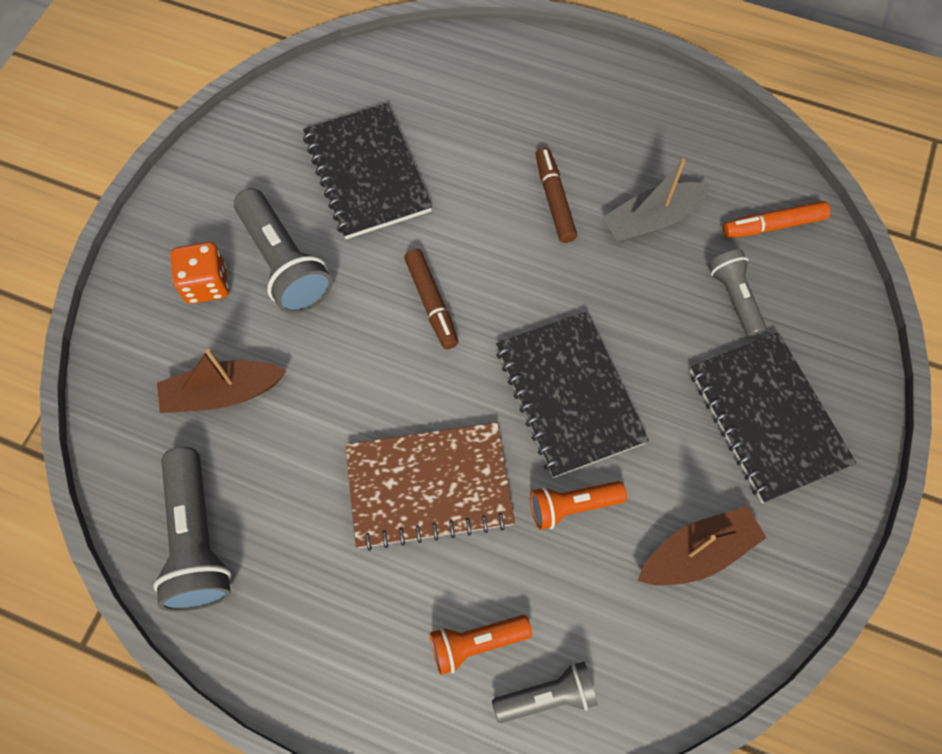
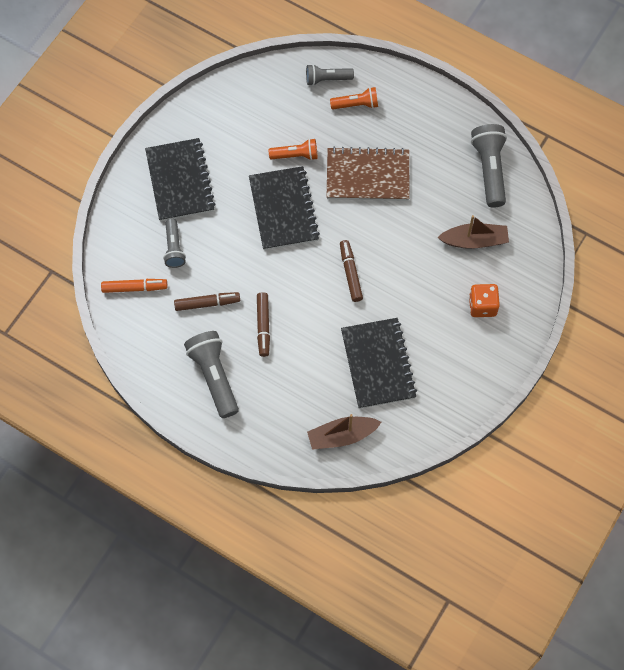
camera: 170 degrees left, 0 degrees up
(284, 263) = (435, 311): grey flashlight -> grey flashlight (214, 377)
(652, 220) = (207, 303): grey boat -> brown marker
(697, 552) = (238, 125): brown boat -> brown boat (342, 436)

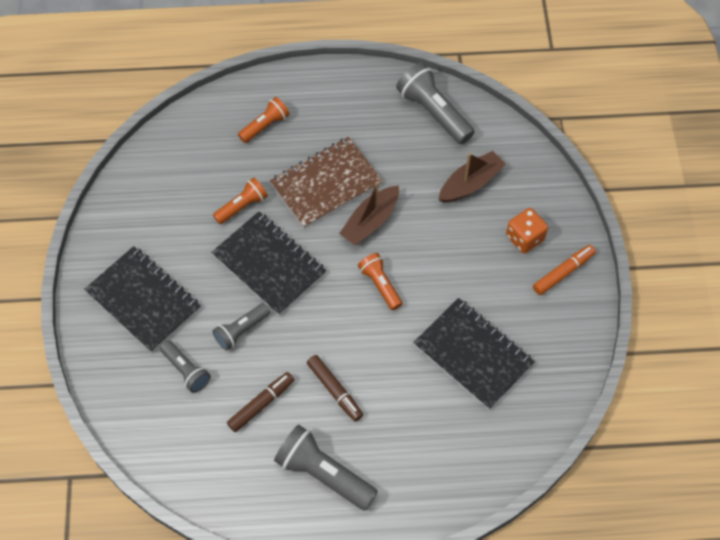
camera: 35 degrees left, 5 degrees down
(134, 288) = (173, 437): orange marker -> orange marker (563, 273)
(327, 79) = (219, 118): grey flashlight -> grey flashlight (241, 330)
(342, 436) = (493, 447): brown boat -> brown boat (370, 221)
(350, 273) = (380, 285): brown marker -> orange flashlight

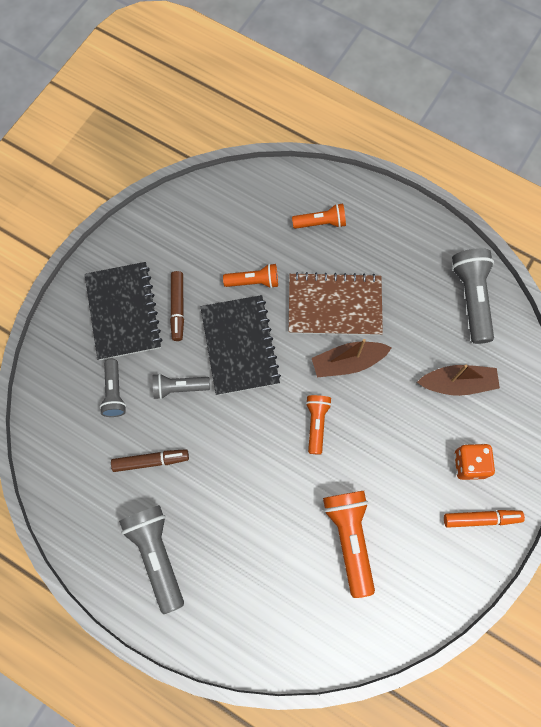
camera: 35 degrees right, 10 degrees up
(334, 390) = (215, 490): brown marker -> brown marker (178, 307)
(473, 354) = (349, 538): black notebook -> orange flashlight

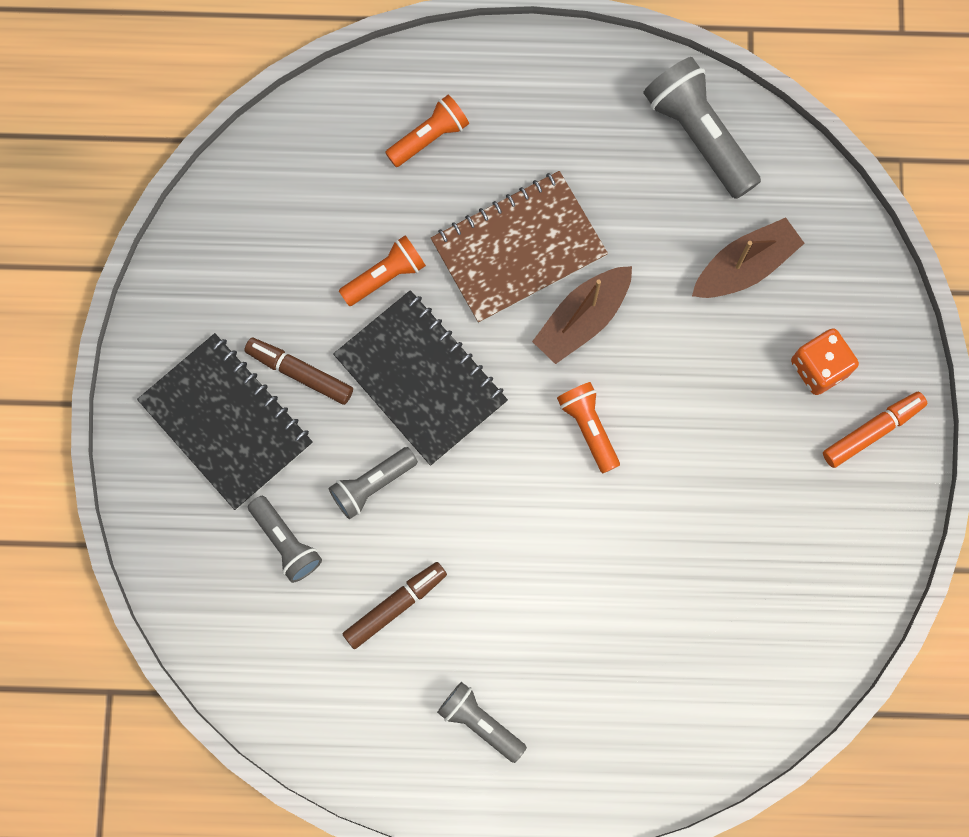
camera: 30 degrees left, 5 degrees up
(157, 555) = (480, 722): grey flashlight -> grey flashlight, size x0.61
(178, 307) = (300, 373): brown marker -> brown marker turned 150 degrees clockwise
(349, 538) = (719, 554): orange flashlight -> none

